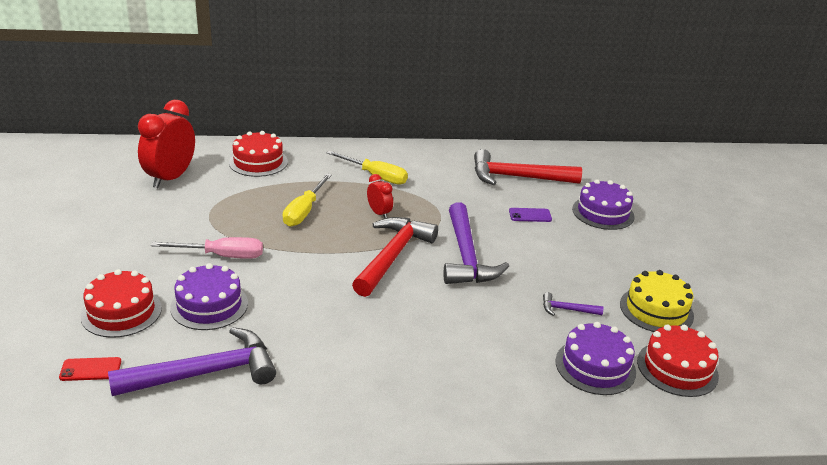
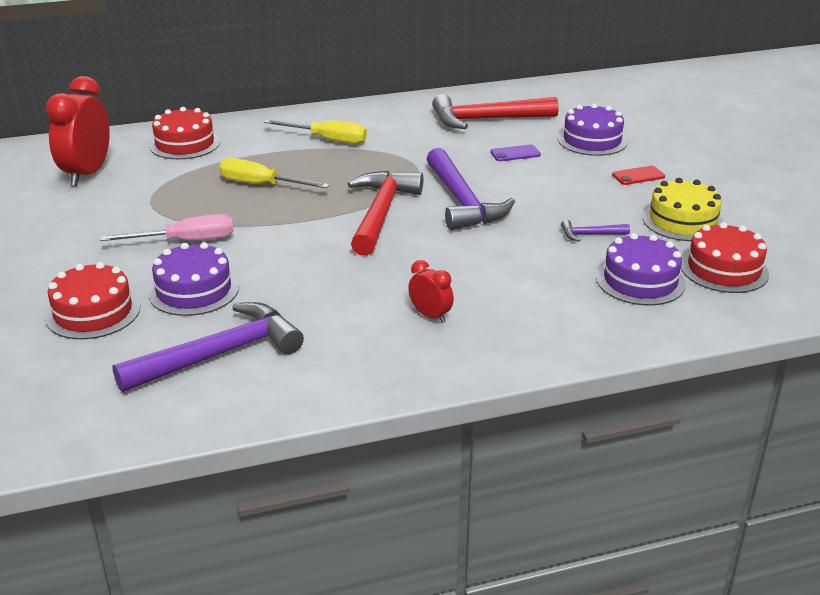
camera: 10 degrees left, 0 degrees up
(90, 369) = (84, 372): red phone -> red phone (638, 176)
(304, 211) = (261, 185): yellow screwdriver -> yellow screwdriver turned 105 degrees clockwise
(379, 213) = (348, 175): red clock -> red clock (430, 316)

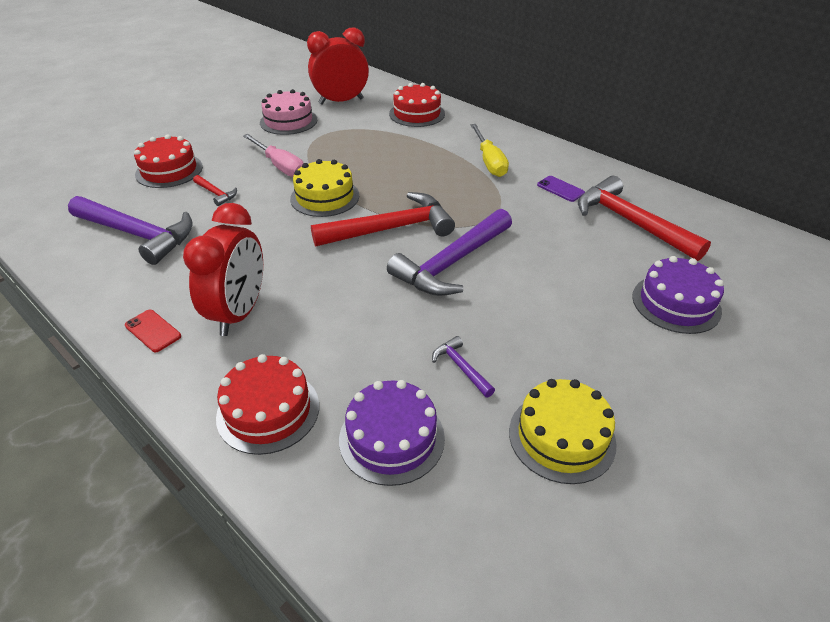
camera: 60 degrees right, 10 degrees up
(85, 214) = (288, 121): none -> pink cake
(194, 290) = (216, 193): purple cake -> red hammer
(261, 185) = (386, 162): yellow screwdriver -> none
(284, 231) = (325, 197): none -> yellow cake
(430, 316) = (239, 313): red clock -> red clock, size x2.01
(515, 153) = (581, 262): purple phone -> purple phone (560, 189)
(638, 176) = (633, 365): red phone -> red phone (153, 331)
(724, 269) = (474, 512): red cake -> red cake (268, 411)

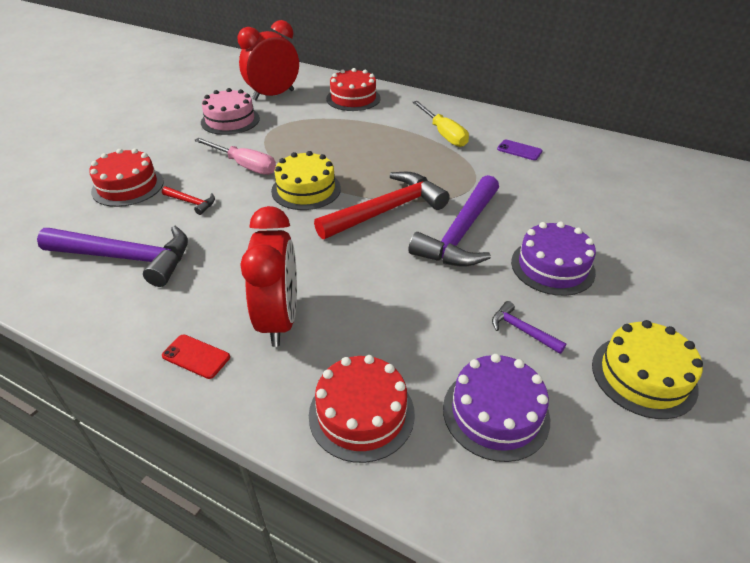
camera: 15 degrees left, 0 degrees up
(630, 222) = (593, 171): red hammer -> none
(676, 303) = (669, 236): purple cake -> purple cake (552, 267)

